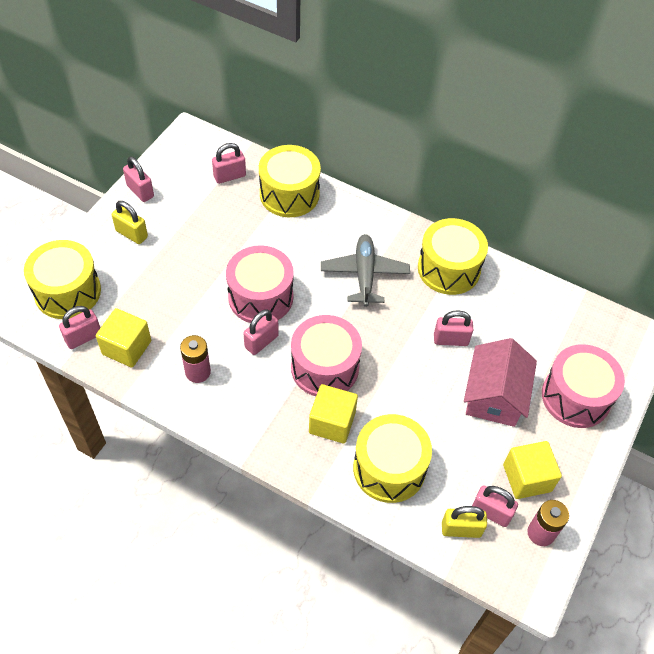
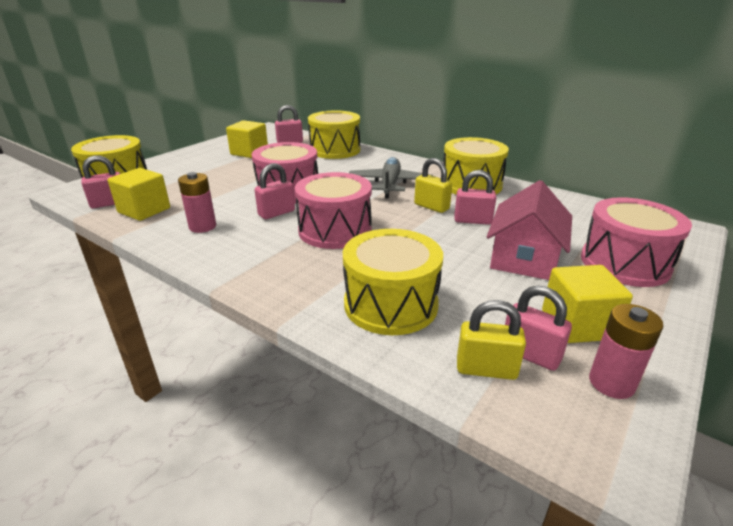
camera: 10 degrees right, 25 degrees down
(132, 234) = (194, 161): yellow padlock -> yellow padlock (431, 207)
(140, 191) = (215, 145): pink padlock -> none
(332, 422) = (330, 265): yellow cube -> yellow cube (249, 152)

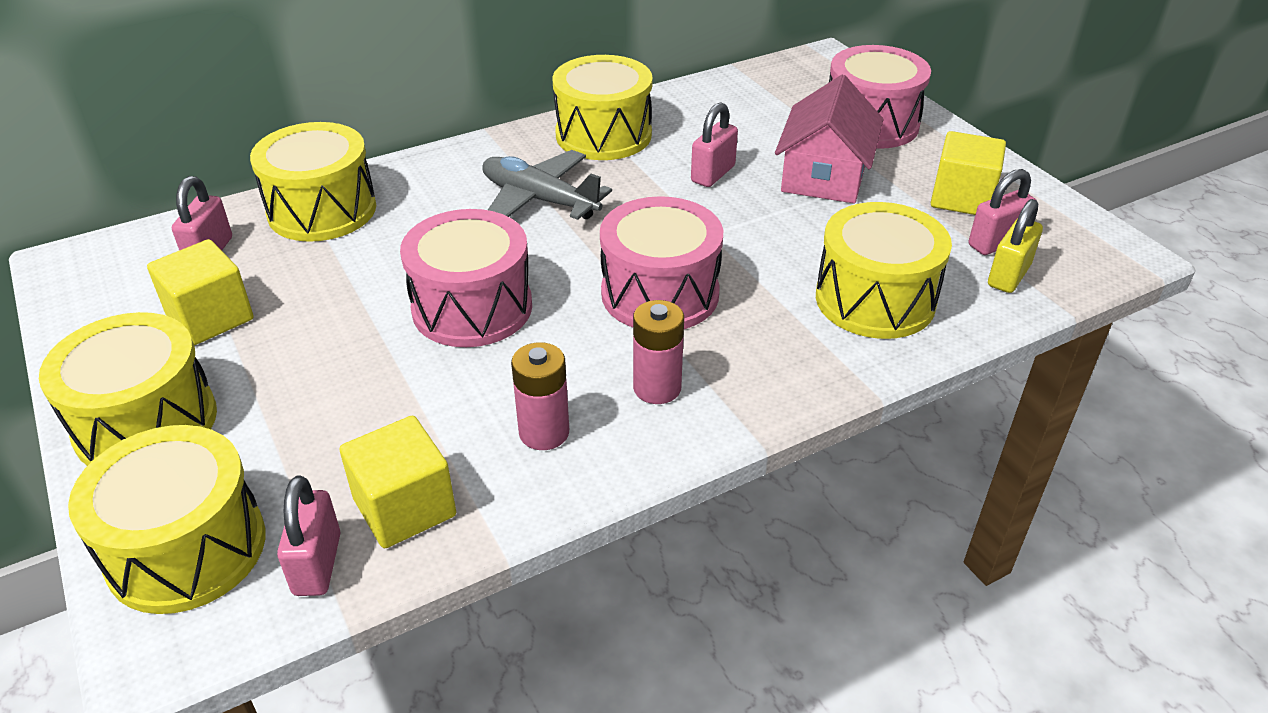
camera: 65 degrees left, 10 degrees up
(183, 160) = (146, 423): none -> yellow drum
(276, 213) = (554, 338): pink padlock -> none
(431, 207) = (648, 190): yellow padlock -> none
(524, 257) = (824, 175): pink house -> pink house turned 60 degrees clockwise
(611, 383) = (1046, 218): pink battery -> pink battery (657, 388)

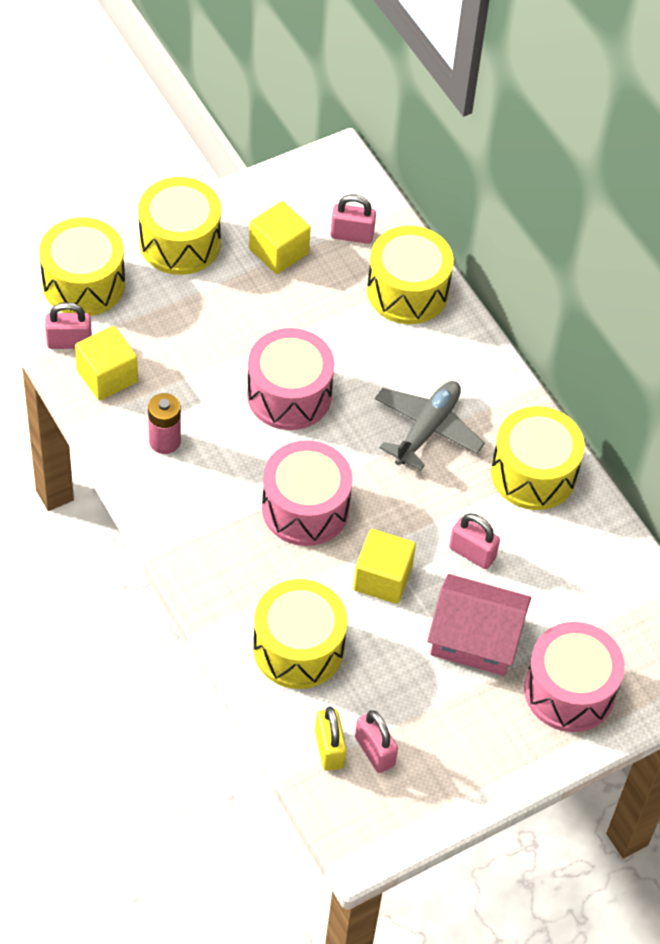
camera: 85 degrees right, 15 degrees up
(657, 388) = (204, 503): pink battery -> none
(961, 198) = (442, 740): yellow cube -> yellow cube (382, 578)
(1008, 276) = (329, 749): yellow padlock -> yellow padlock turned 45 degrees clockwise

